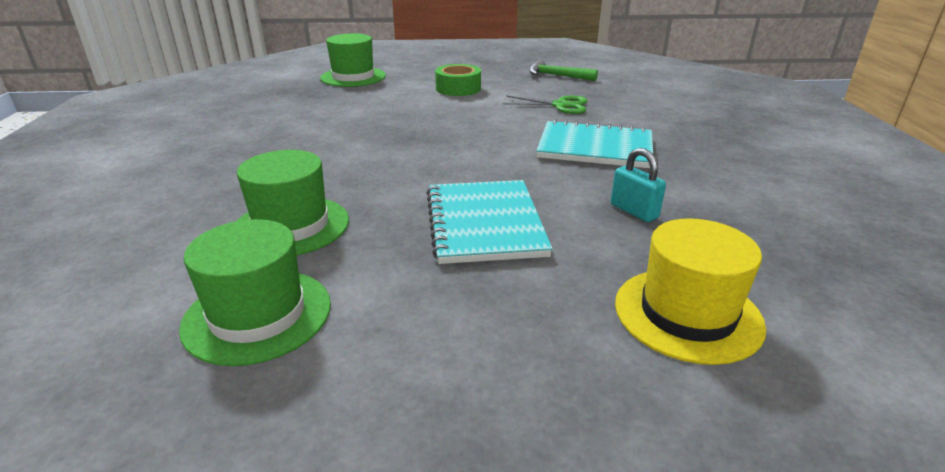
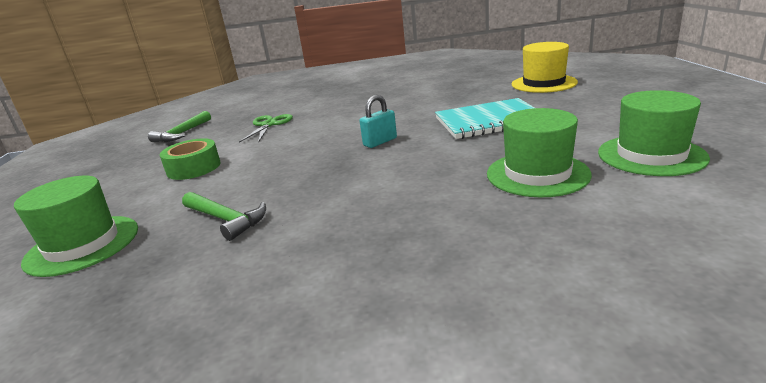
camera: 90 degrees left, 5 degrees down
(346, 106) = (226, 219): none -> green hammer
(595, 147) = (361, 109): turquoise notebook -> none
(634, 211) = (453, 95): turquoise padlock -> turquoise padlock (380, 142)

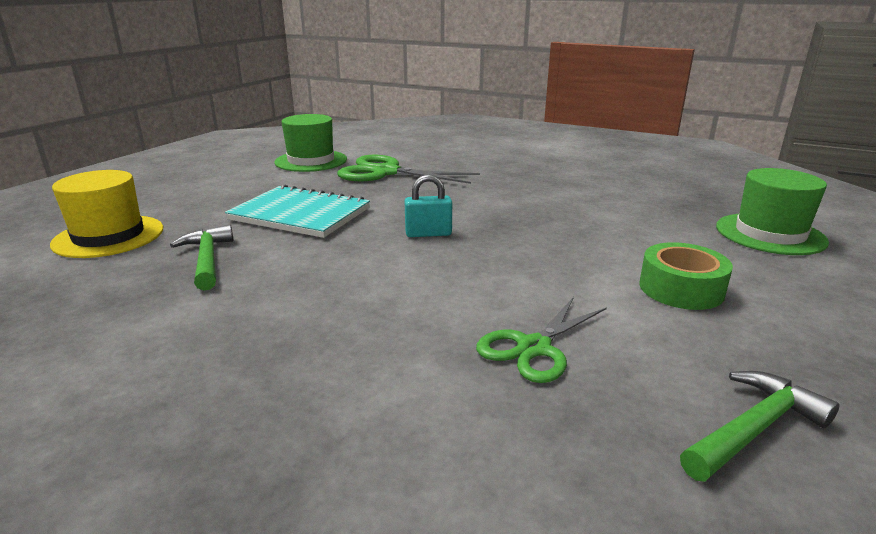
camera: 150 degrees left, 0 degrees up
(226, 219) = (629, 213): green hammer -> green hammer (207, 259)
(537, 174) = (386, 172): green hat -> green scissors

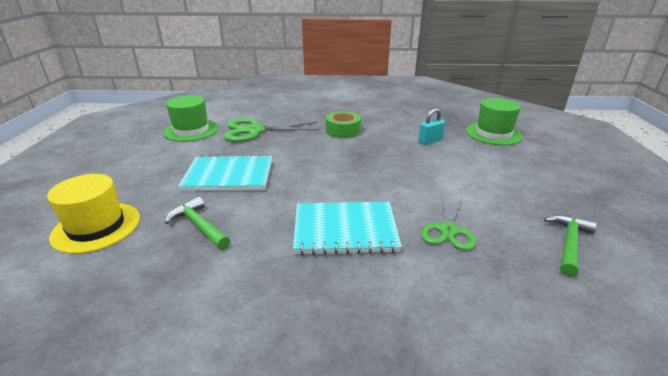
camera: 25 degrees left, 5 degrees up
(376, 307) = (345, 230): none -> turquoise notebook
(428, 233) = (326, 172): turquoise padlock -> turquoise padlock (430, 141)
(681, 289) = (482, 176): green tape -> green tape (343, 131)

